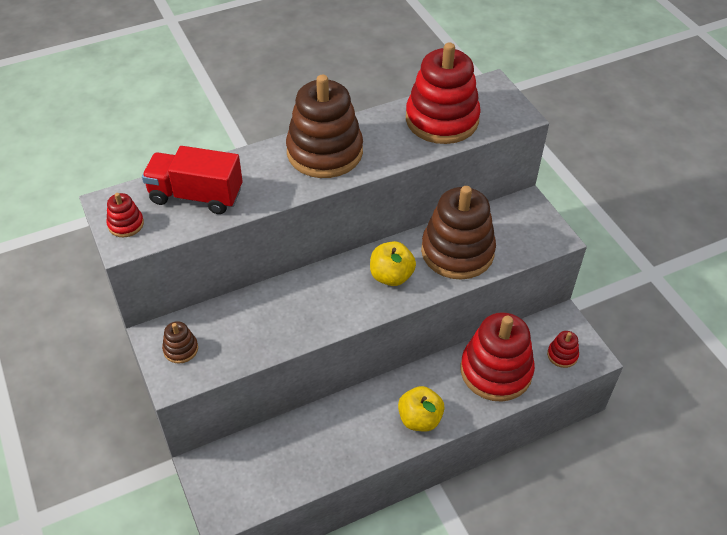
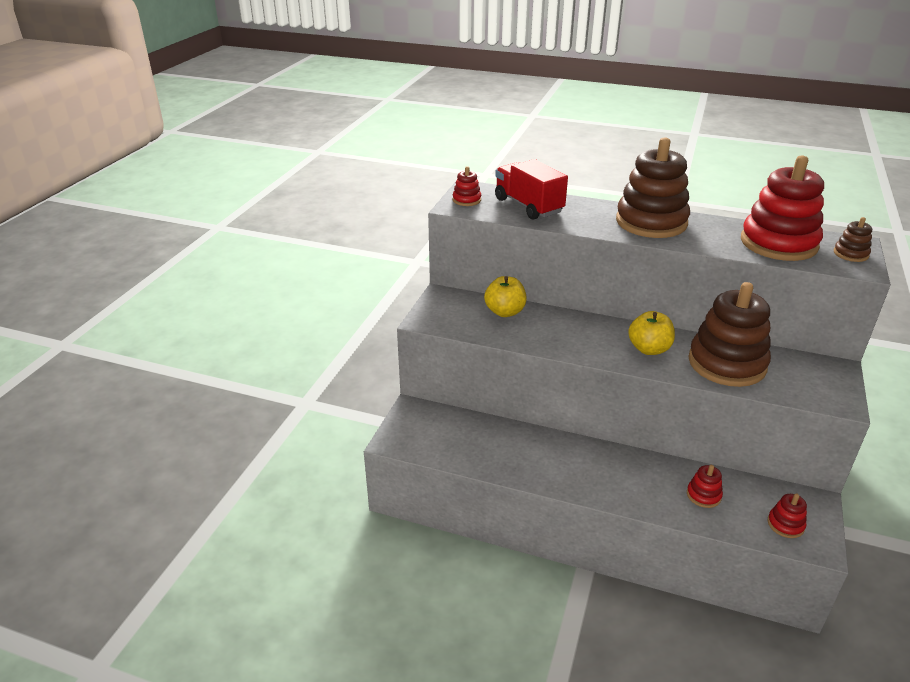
camera: 45 degrees right, 15 degrees down
(181, 349) = (448, 308): brown stacking toy -> brown stacking toy (850, 254)
(419, 419) = (598, 483): yellow apple -> yellow apple (505, 312)
(496, 371) = (703, 495): red stacking toy -> red stacking toy, size x0.43

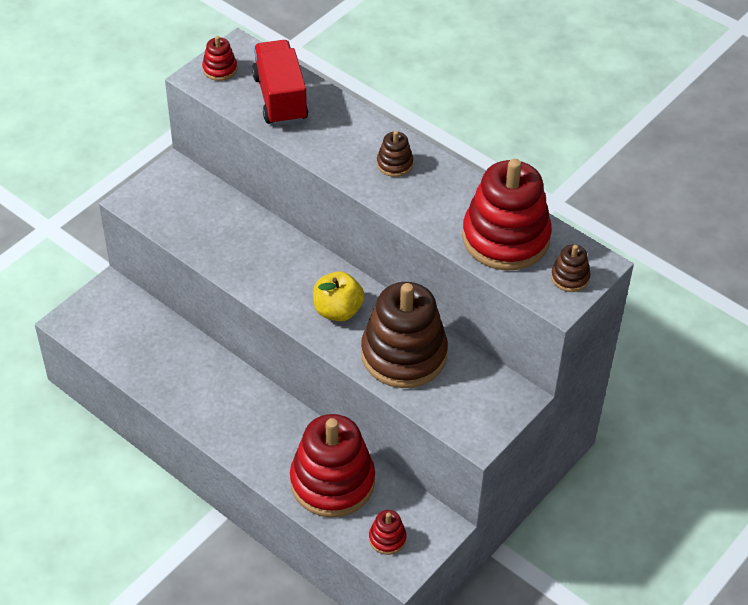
camera: 20 degrees right, 15 degrees up
(505, 312) = (224, 214): yellow apple -> none
(651, 222) = (394, 164): brown stacking toy -> brown stacking toy, size x0.43
(703, 495) = (332, 482): red stacking toy -> red stacking toy, size x2.32

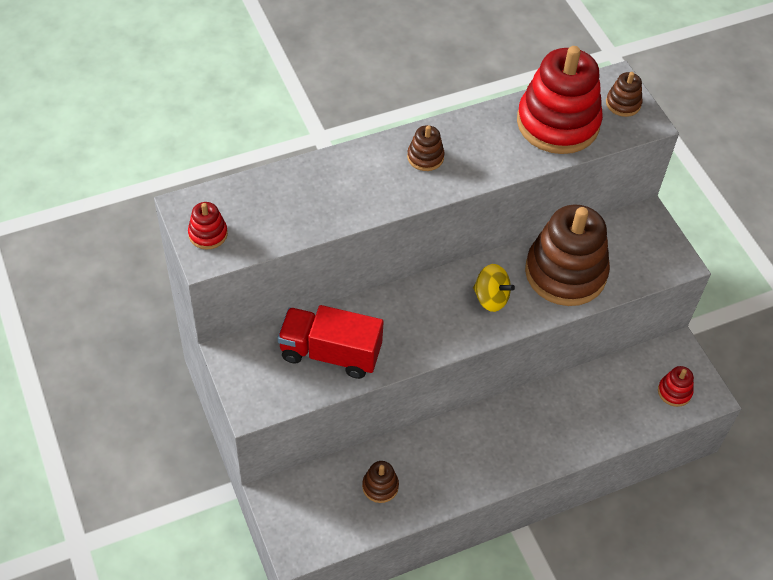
camera: 65 degrees left, 5 degrees up
(156, 352) = (380, 486): none -> brown stacking toy
(280, 98) = (283, 203): red truck -> red truck (330, 353)
(332, 482) = (599, 406): red stacking toy -> none
(338, 310) = (491, 298): yellow apple -> yellow spinning top

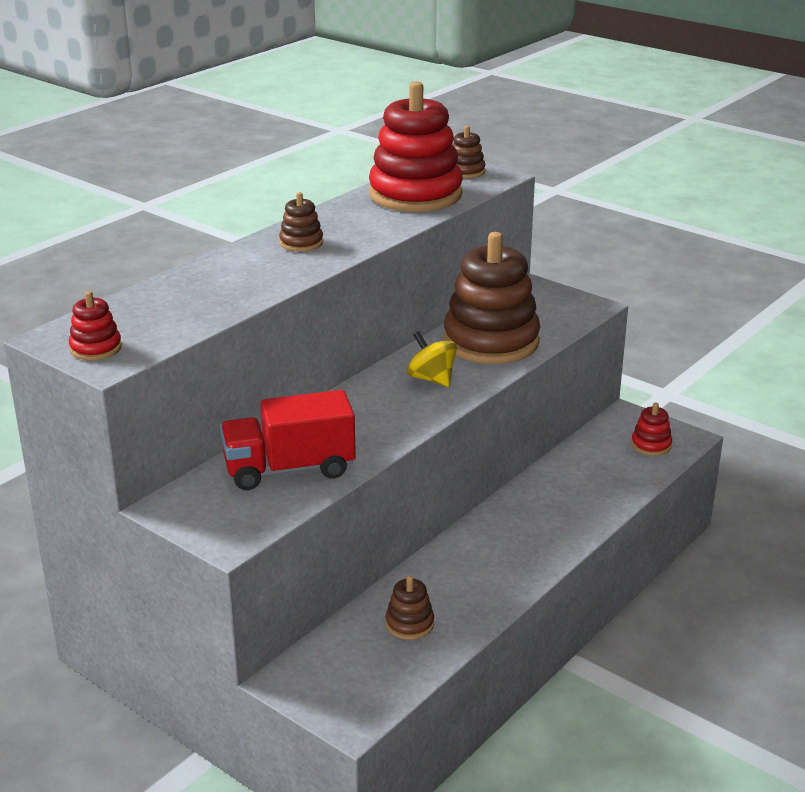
camera: 25 degrees left, 25 degrees down
(491, 298) = (431, 379): yellow spinning top -> yellow spinning top turned 135 degrees counterclockwise

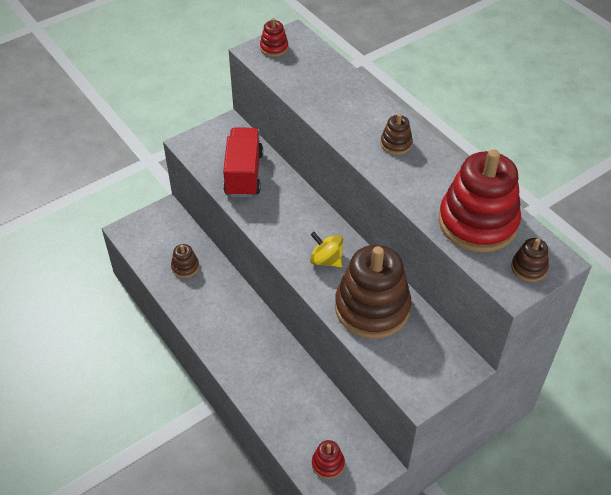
camera: 105 degrees right, 20 degrees up
(431, 379) = (326, 260): yellow spinning top -> yellow spinning top turned 120 degrees counterclockwise

